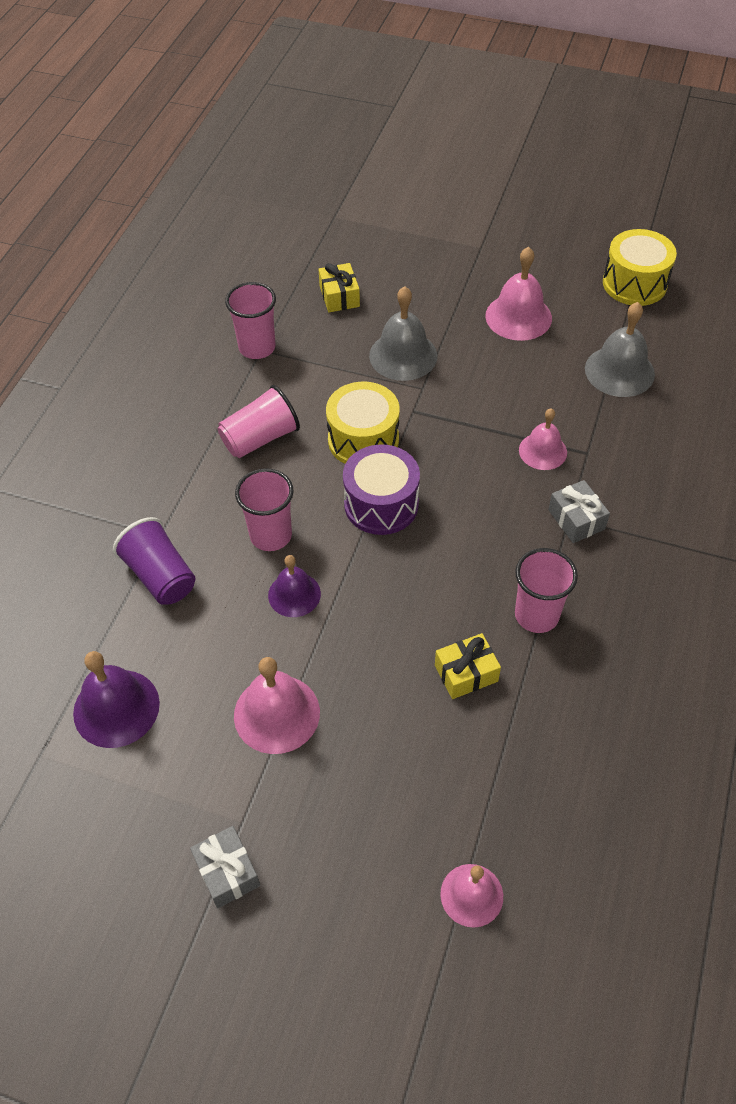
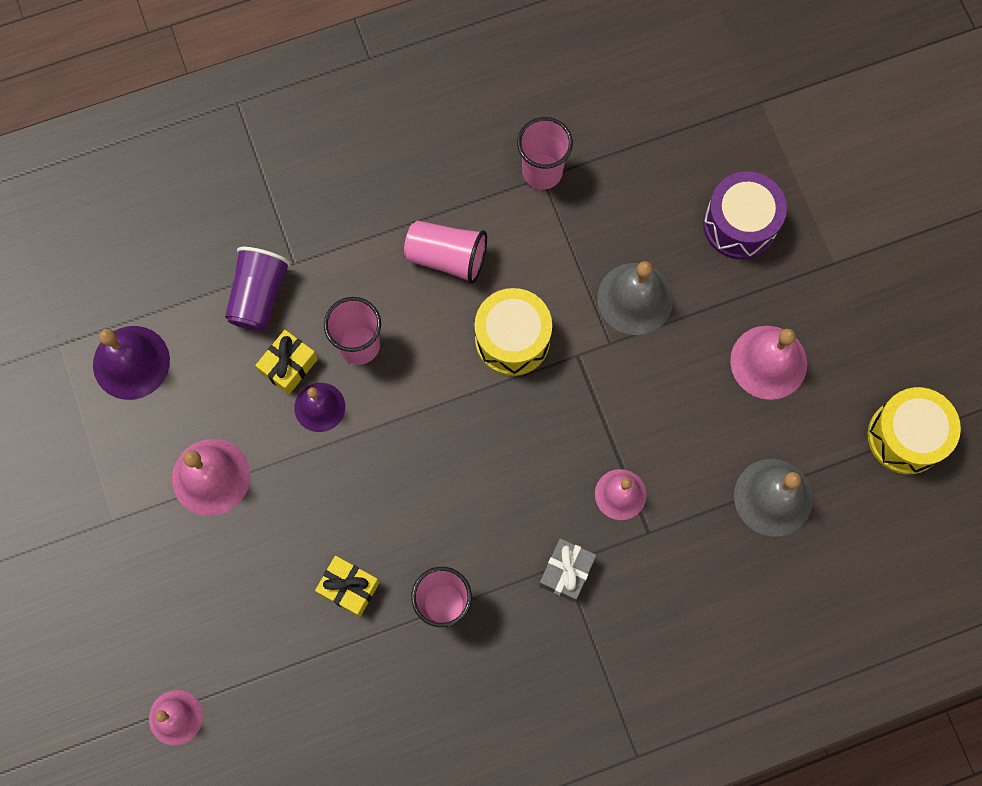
camera: 50 degrees right, 20 degrees up
(227, 872) = (72, 541): grey gift -> none
(339, 296) = (661, 189): yellow gift -> yellow gift (288, 366)
(381, 504) = (457, 405): purple drum -> purple drum (740, 224)

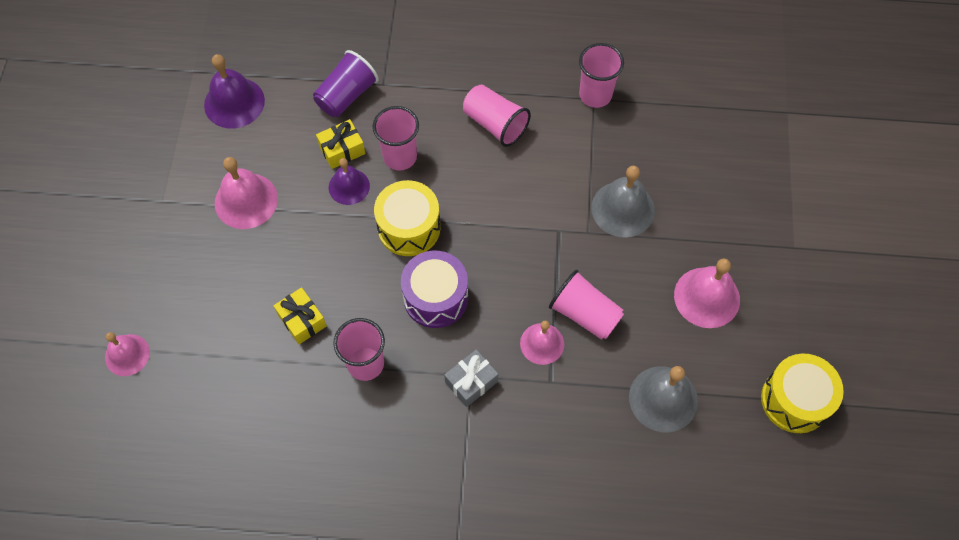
camera: 25 degrees right, 10 degrees down
(512, 339) = (515, 199): yellow drum -> yellow drum (409, 227)
(650, 440) = (584, 314): none -> pink cup
(740, 224) = (730, 190): purple drum -> purple drum (435, 297)

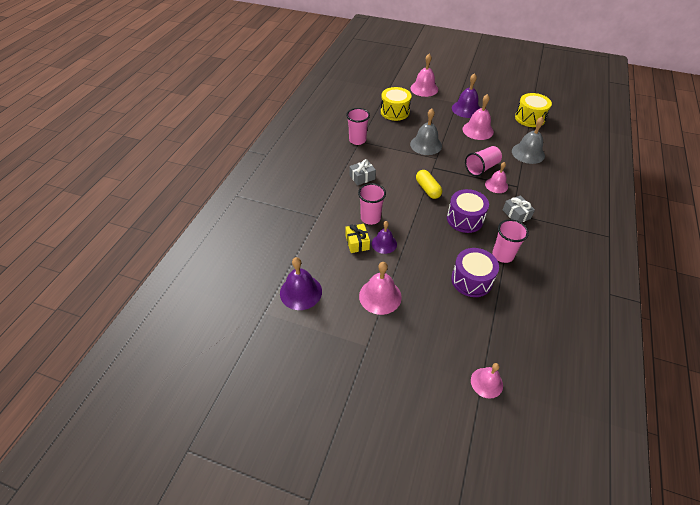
camera: 75 degrees left, 15 degrees down
(302, 320) = (471, 280): yellow gift -> purple drum
(346, 95) = (319, 234): purple cup -> none
(409, 227) = (418, 222): yellow drum -> yellow drum (395, 112)
(495, 124) = (362, 177): pink cup -> grey gift
(495, 230) = (427, 189): none -> yellow capsule
(776, 268) = (466, 109): none -> purple bell
(820, 177) = (424, 88): none -> pink bell

